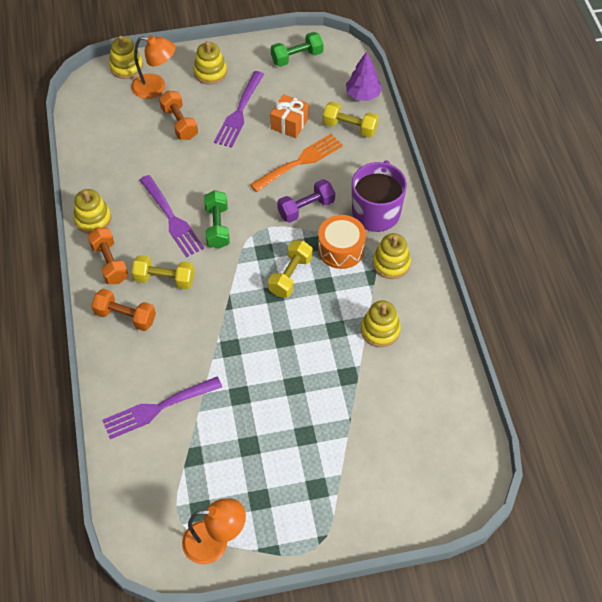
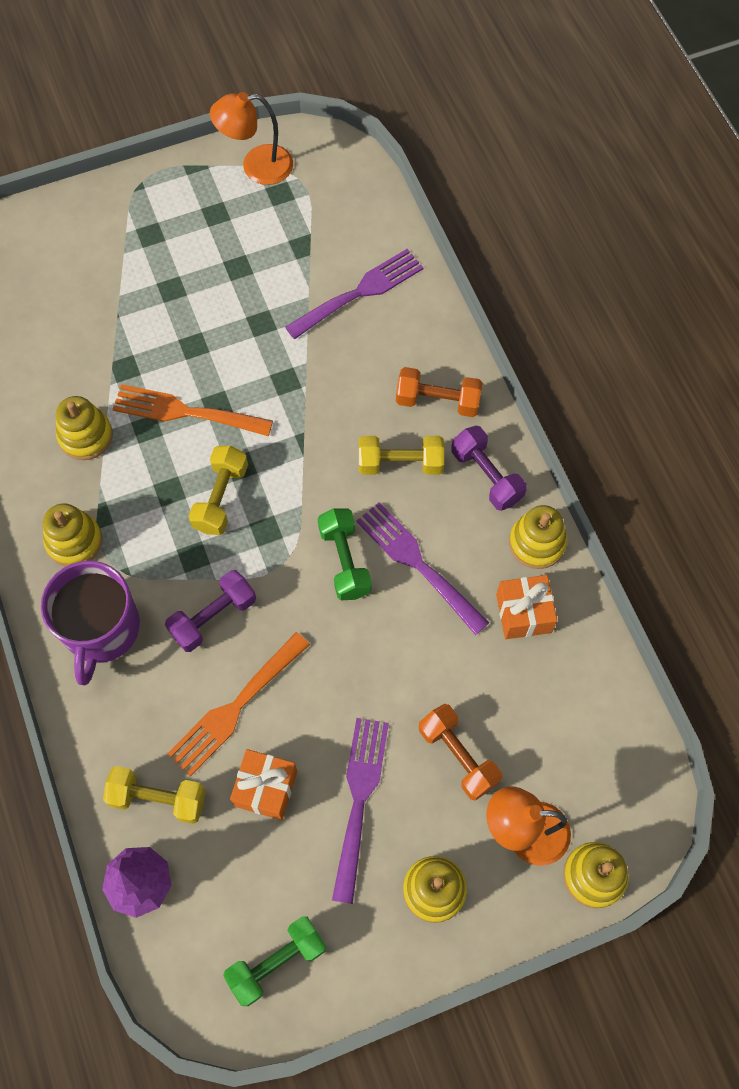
camera: 170 degrees right, 10 degrees up
(110, 263) = (486, 476): orange dumbbell -> purple dumbbell
(116, 183) = (523, 613): none -> orange gift
(307, 336) = (185, 412): none -> orange fork
(341, 249) = (151, 553): orange drum -> none

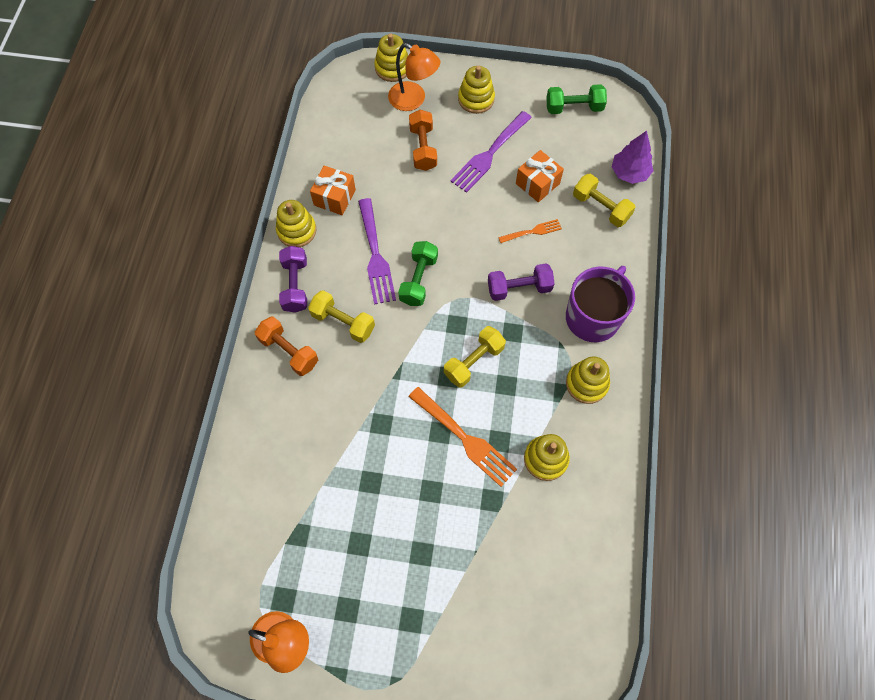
camera: 150 degrees left, 0 degrees up
(235, 708) = (532, 231): orange fork -> orange fork, size x0.55
(360, 292) = (283, 467): purple fork -> none

